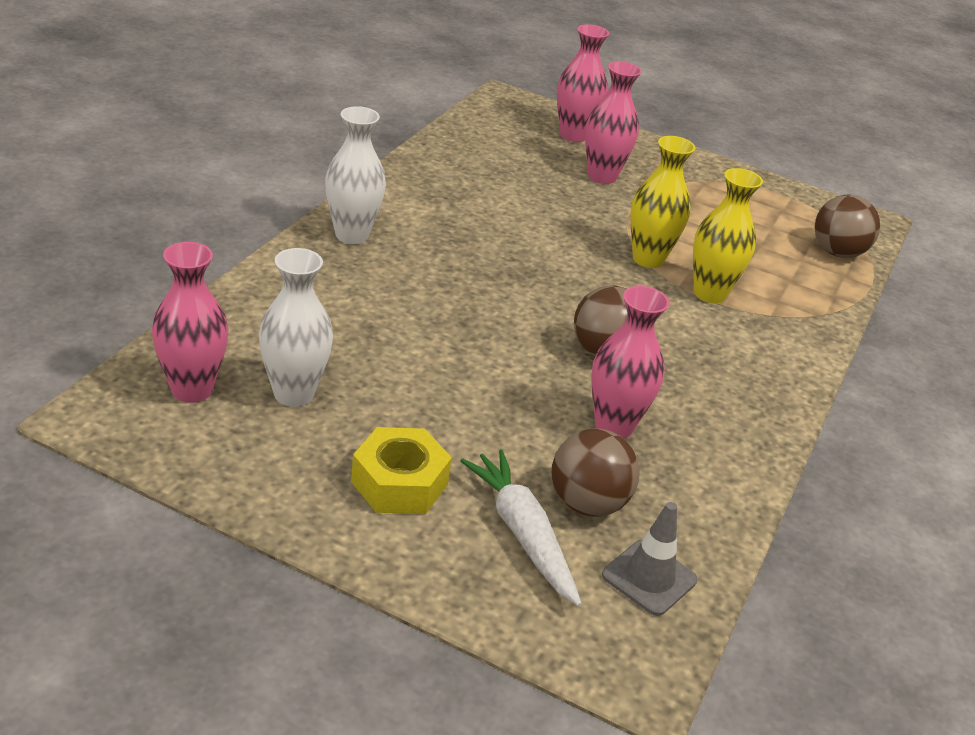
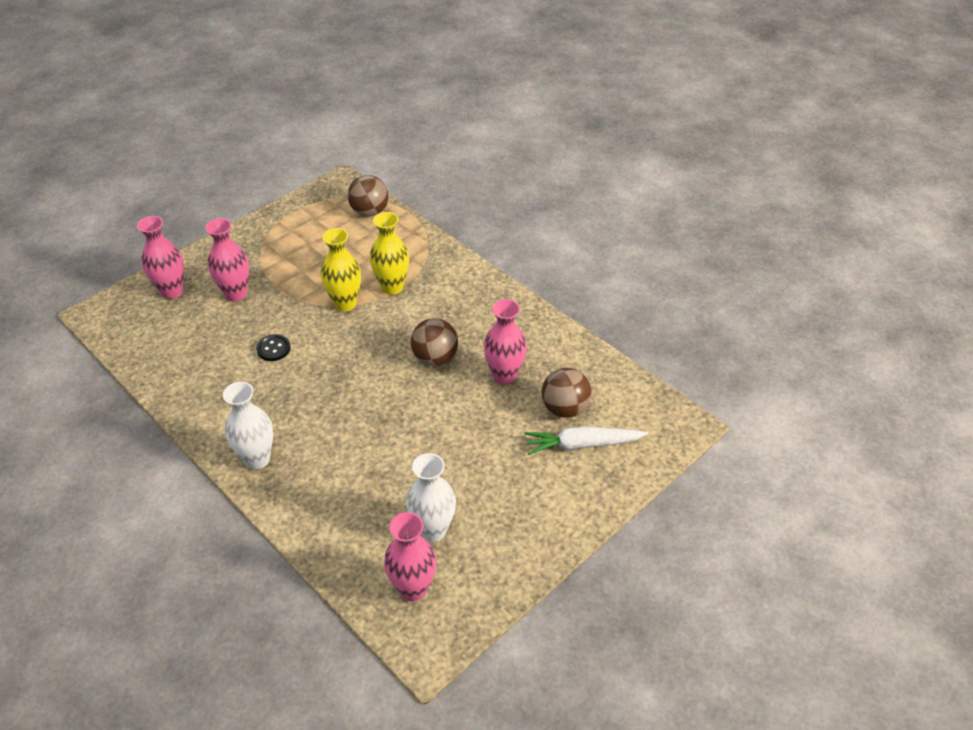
camera: 65 degrees left, 10 degrees up
(399, 483) = (530, 492): yellow nut -> none
(531, 217) = (273, 349): none -> black button
(649, 578) = (624, 400): grey traffic cone -> none

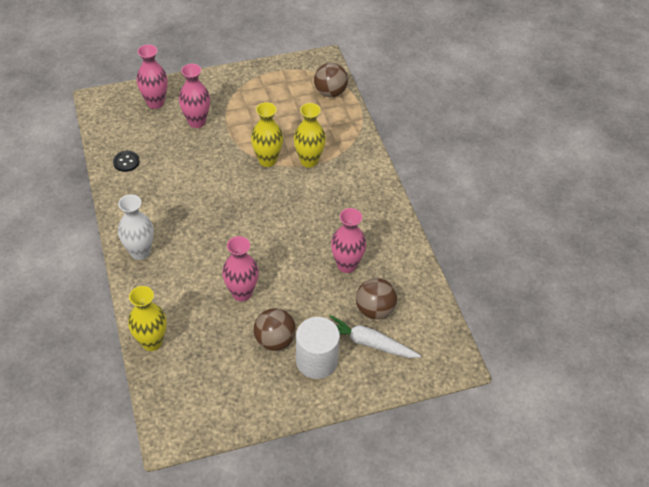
camera: 25 degrees right, 5 degrees up
(273, 349) = (198, 175): black button -> black button (126, 162)
(336, 553) = (152, 342): none -> yellow vase
(413, 588) = (186, 391): pink vase -> pink vase (242, 293)
(433, 530) = (224, 356): white vase -> none
(435, 358) = (305, 229): brown ball -> brown ball (275, 340)
(539, 488) = (316, 361): none -> white cylinder

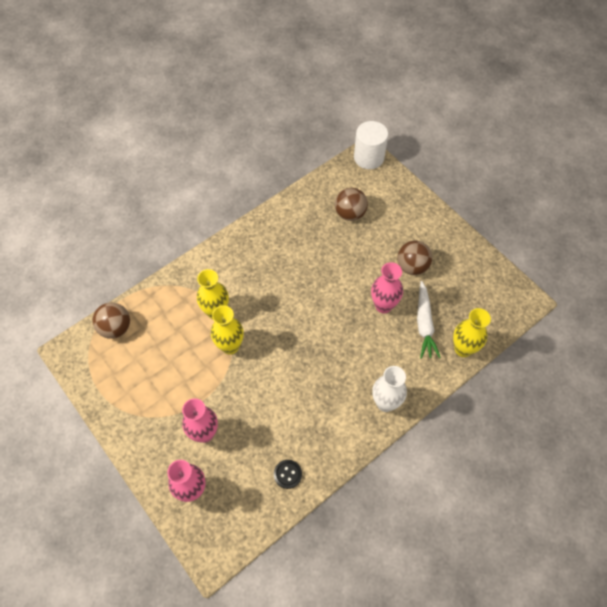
camera: 110 degrees left, 10 degrees up
(316, 361) = (413, 234): white cylinder -> white cylinder (369, 157)
(346, 265) = (318, 244): pink vase -> none
(369, 343) = (380, 208): white carrot -> white carrot (424, 324)

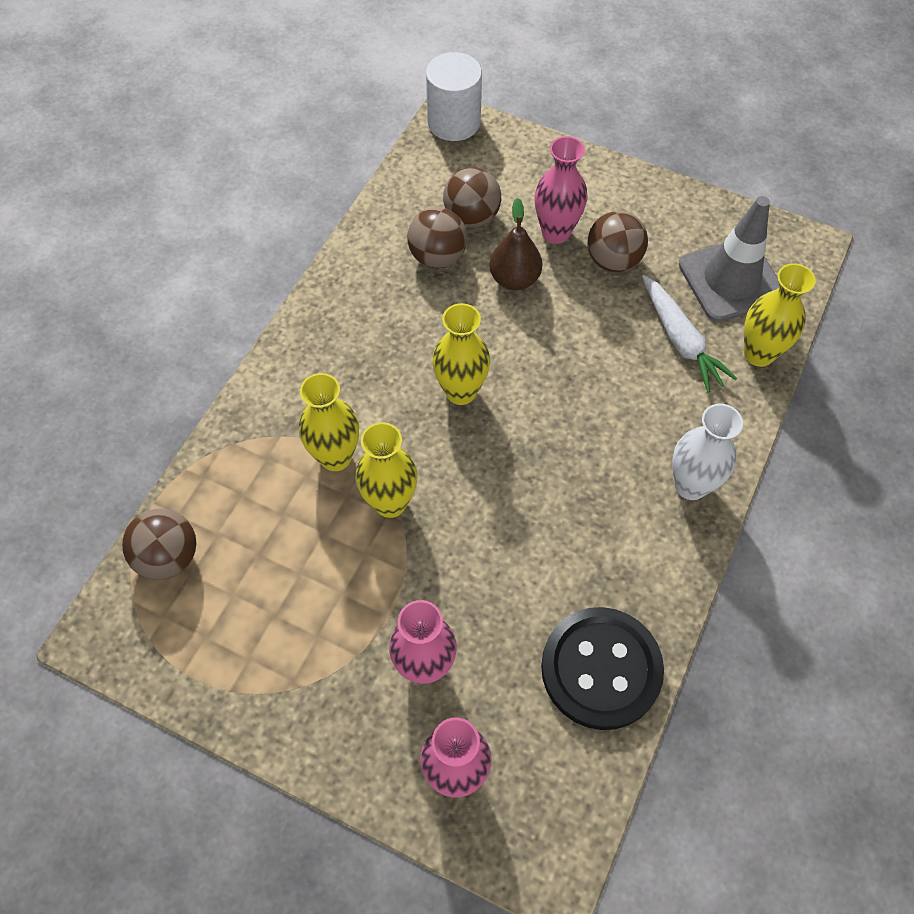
camera: 25 degrees left, 0 degrees up
(287, 474) = (601, 669): black button -> black button, size x2.30
(294, 304) = (461, 391): none -> yellow vase
(321, 228) = (437, 256): none -> brown ball
(354, 256) = (514, 279): none -> brown pear
(383, 305) = (603, 337): pink vase -> pink vase (556, 232)
(471, 302) = (731, 280): none -> grey traffic cone

